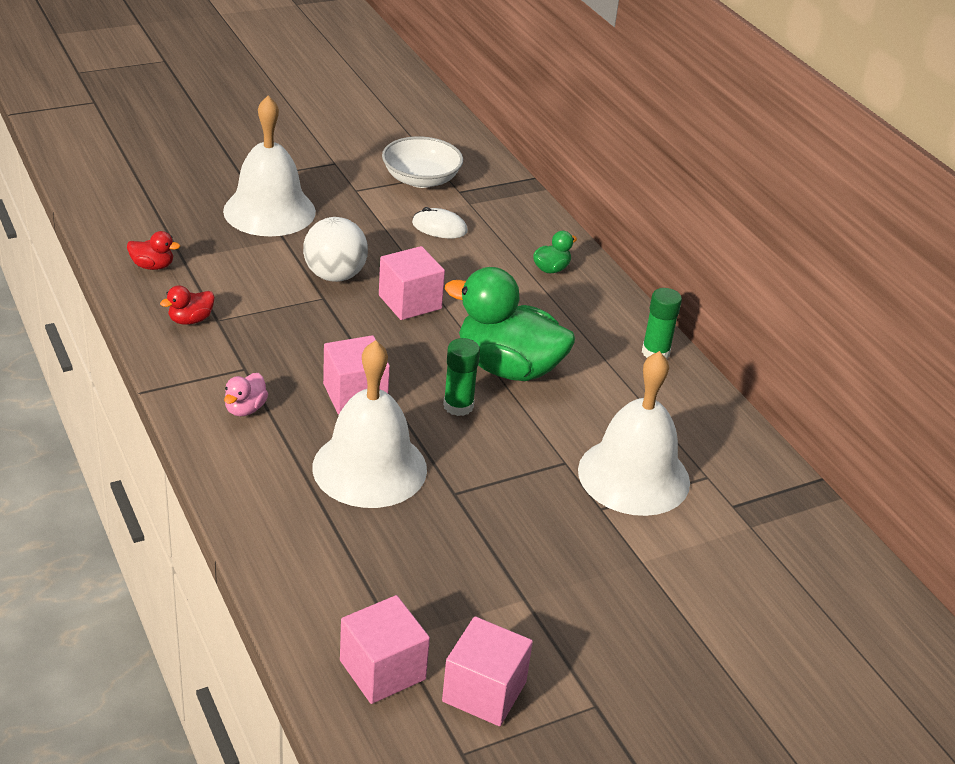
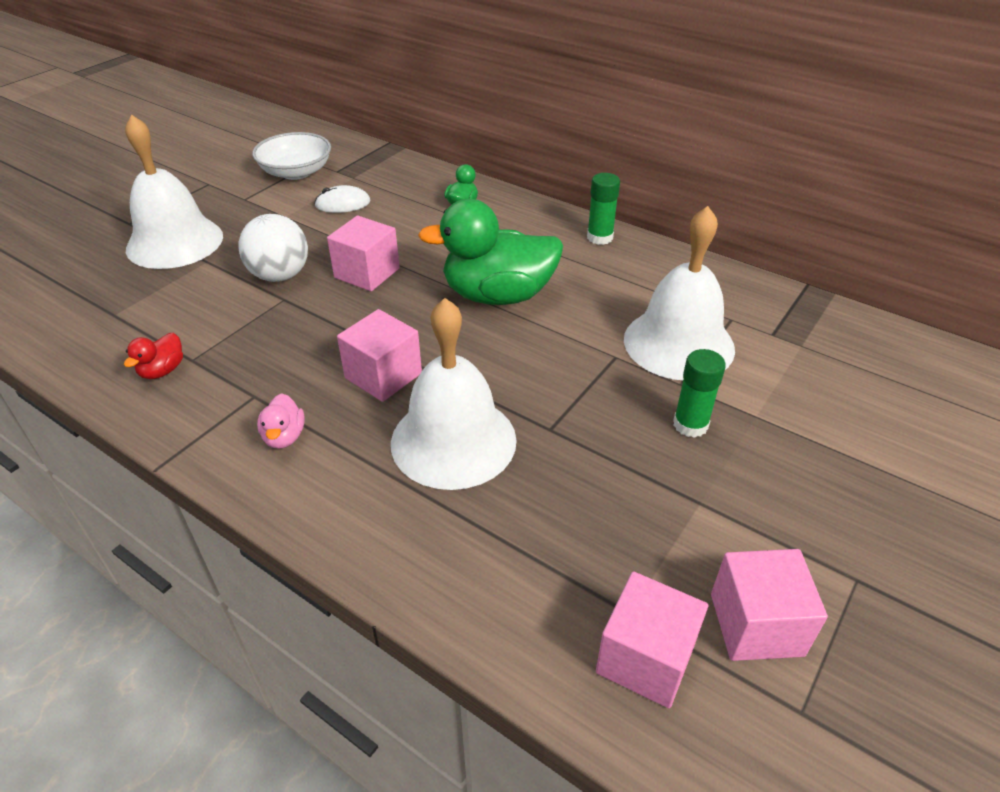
camera: 25 degrees left, 5 degrees up
(152, 266) = (85, 333): red duck -> none
(458, 406) = (484, 346): green glue stick -> green glue stick (690, 425)

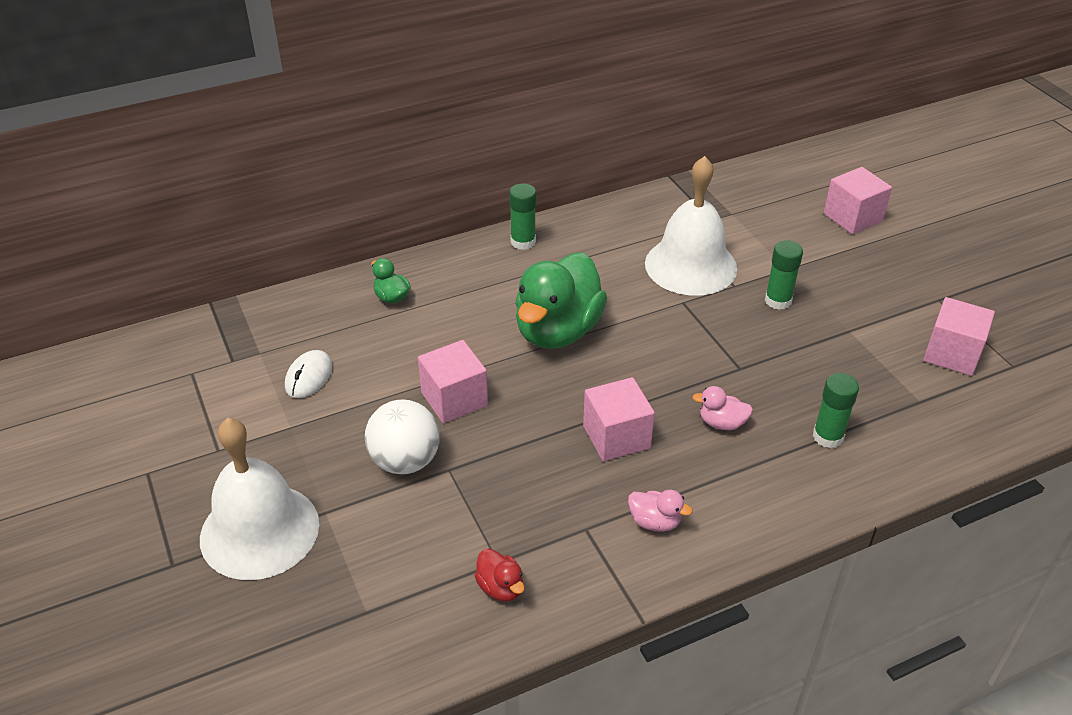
camera: 60 degrees left, 0 degrees up
(296, 172) = (201, 392): white bowl -> none
(453, 441) = (722, 423): white bell -> pink duck
(494, 535) = (828, 436): none -> green glue stick
(645, 658) = (956, 409): pink cube -> pink cube (853, 217)

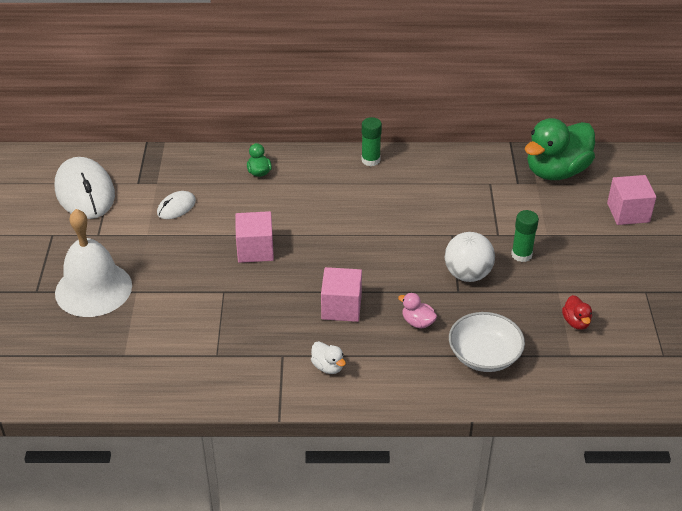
camera: 25 degrees right, 0 degrees up
(161, 396) = (85, 192): none -> white mouse
(405, 461) = (201, 277): white ball -> white ball (467, 274)
(500, 587) = (208, 370): red duck -> red duck (576, 322)
(558, 331) = (351, 227): green duck -> green duck (556, 171)
(655, 522) = (328, 367): pink duck -> white duck
(690, 265) = (477, 211): white bell -> none
(828, 436) = (484, 355): green glue stick -> white bowl
(952, 354) = (622, 332): pink cube -> none

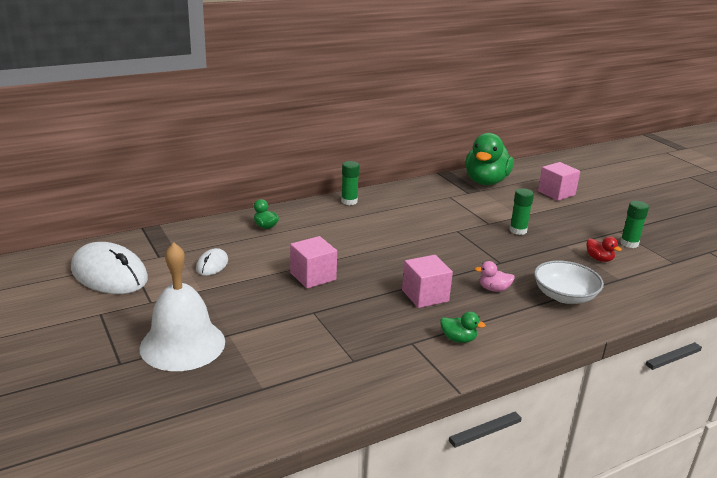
camera: 30 degrees left, 15 degrees down
(328, 367) = (458, 339): white duck -> green duck
(467, 274) = (495, 250): white ball -> none
(638, 312) = (629, 243): none -> green glue stick

